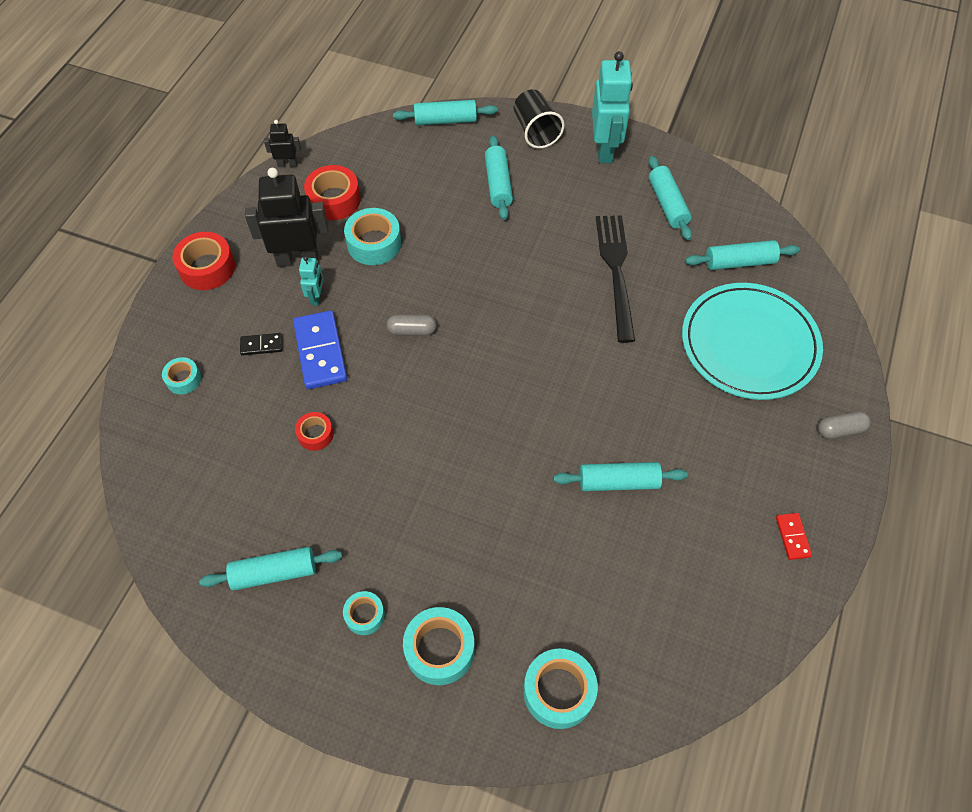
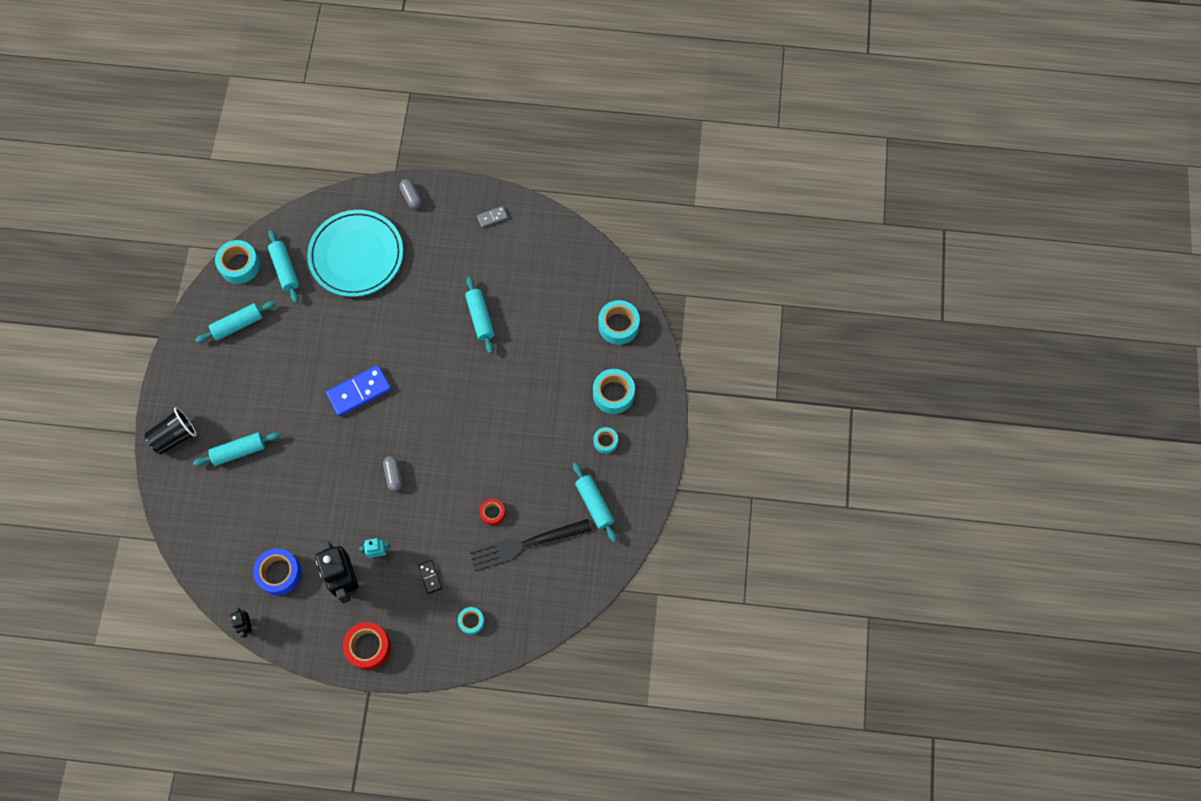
camera: 105 degrees left, 10 degrees up
(320, 352) = (426, 533): blue domino -> blue domino (359, 392)
(334, 200) = (279, 573): red tape -> blue tape
(374, 243) = (318, 527): turquoise tape -> turquoise tape (239, 265)
(445, 120) = (173, 511): turquoise rolling pin -> none
(605, 149) = (186, 379): turquoise robot -> none
(615, 270) = (309, 349): black fork -> black fork (524, 545)
(792, 537) = (492, 217): red domino -> grey domino

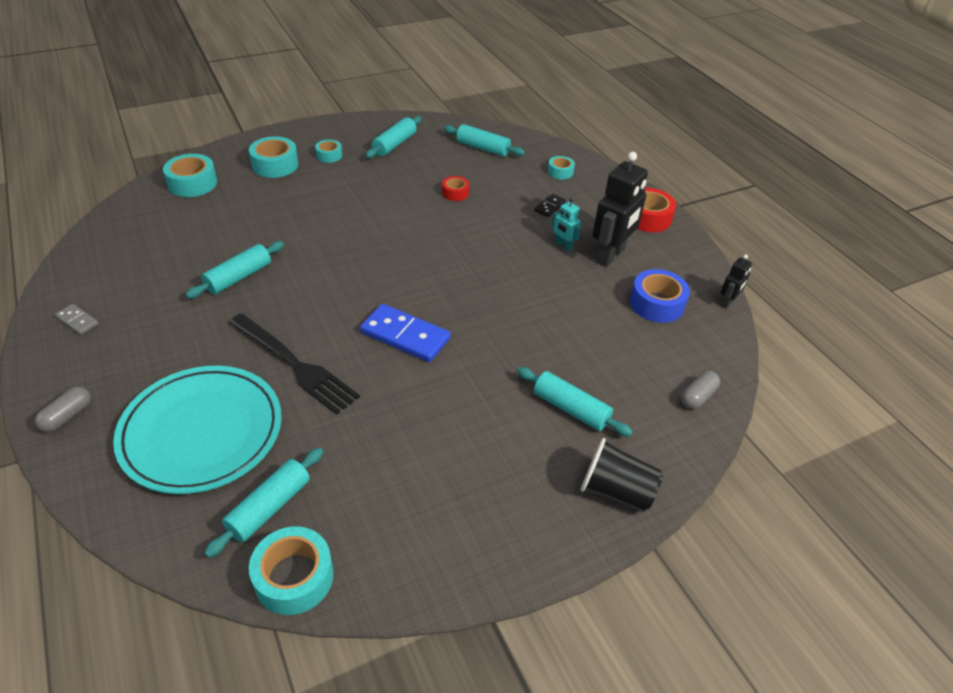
camera: 125 degrees left, 25 degrees down
(237, 325) = (400, 516): turquoise rolling pin -> turquoise rolling pin (483, 148)
(393, 475) = (478, 267): grey capsule -> grey capsule (698, 397)
(524, 545) = (466, 167): black fork -> black fork (296, 365)

